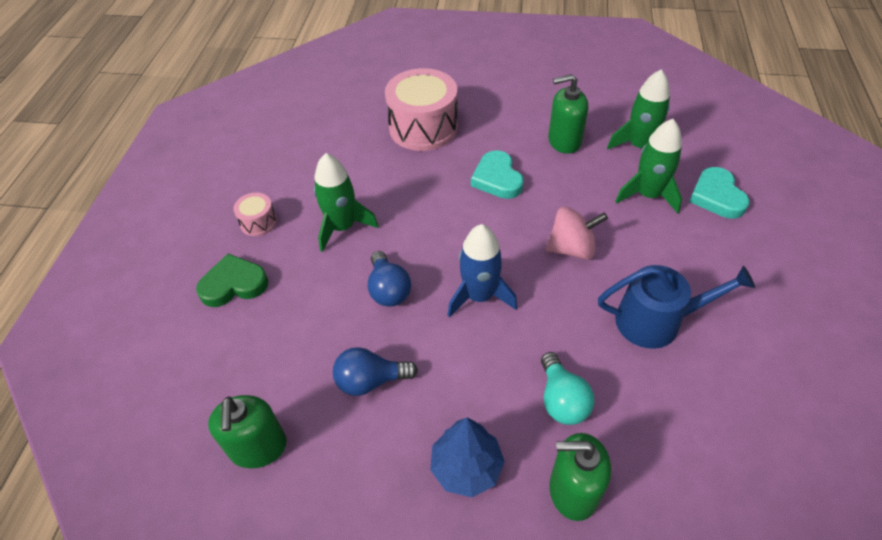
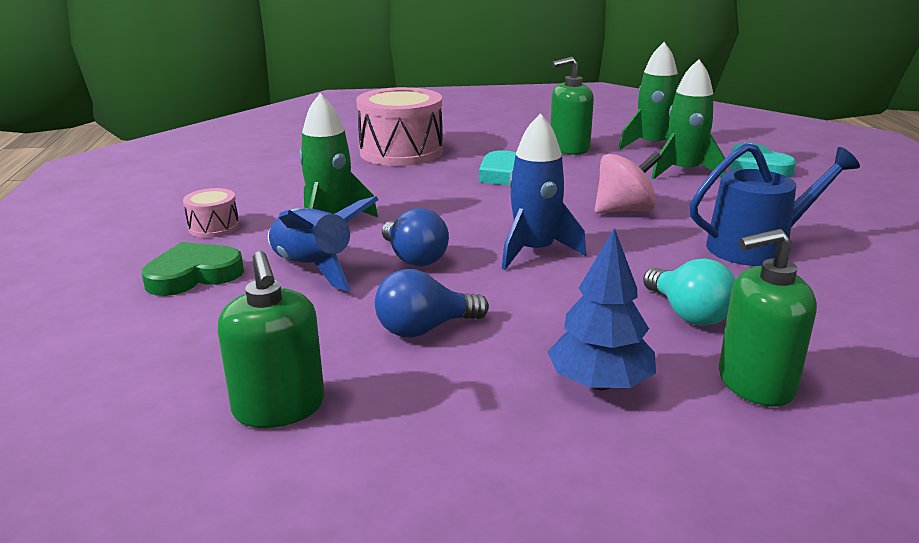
camera: 15 degrees left, 25 degrees down
(315, 291) = (313, 269): none -> blue rocket

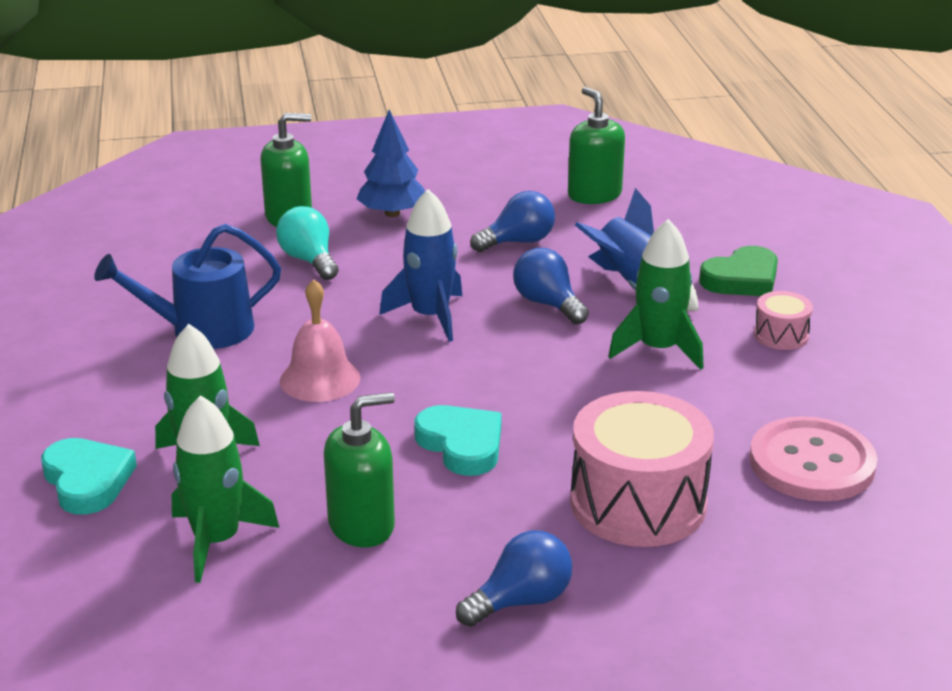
camera: 175 degrees right, 5 degrees up
(278, 163) = (812, 463): none -> pink button
(480, 127) = (521, 601): none -> blue light bulb
(624, 210) = (320, 379): pink spinning top -> pink bell

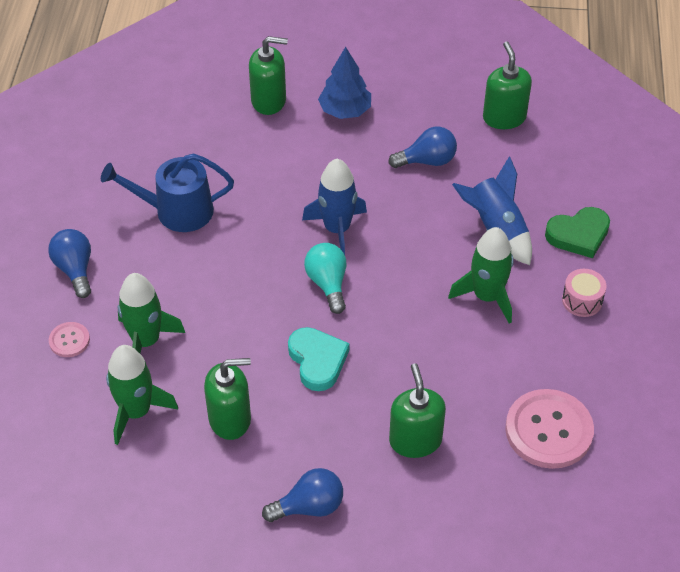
camera: 15 degrees right, 20 degrees up
(87, 481) = (69, 340): turquoise heart -> pink button
(309, 260) = (270, 152): turquoise light bulb -> turquoise light bulb (328, 284)
(320, 379) = (242, 277): pink bell -> none
(548, 304) = (425, 233): blue light bulb -> blue light bulb (75, 269)
(638, 503) = (415, 440): pink drum -> green soap dispenser

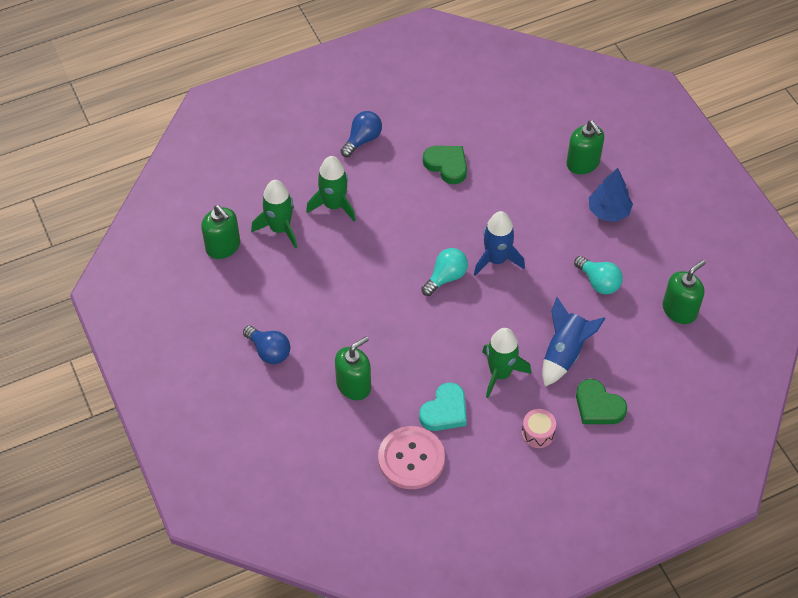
camera: 60 degrees right, 5 degrees up
(69, 340) = (308, 167): pink button -> none
(177, 211) = (447, 165): blue watering can -> green heart
(230, 419) = (305, 278): green soap dispenser -> green soap dispenser (223, 246)
(317, 361) = (380, 302): turquoise heart -> turquoise heart (445, 411)
(427, 161) = (598, 282): blue light bulb -> turquoise light bulb

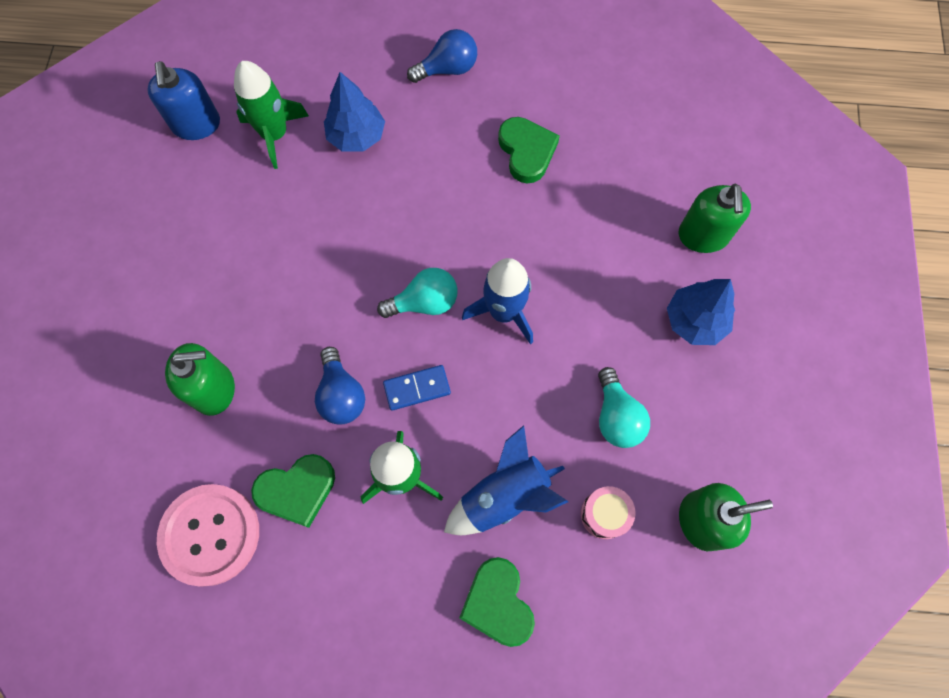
camera: 30 degrees right, 15 degrees up
(223, 246) = (196, 124): green soap dispenser -> blue soap dispenser
(269, 351) = (151, 287): blue light bulb -> blue light bulb (341, 395)
(334, 205) = (357, 136): green rocket -> blue tree
(445, 411) = (297, 490): turquoise heart -> green heart
(475, 324) = (417, 388): none -> blue domino
(537, 433) = (391, 595): pink drum -> pink drum (604, 514)

